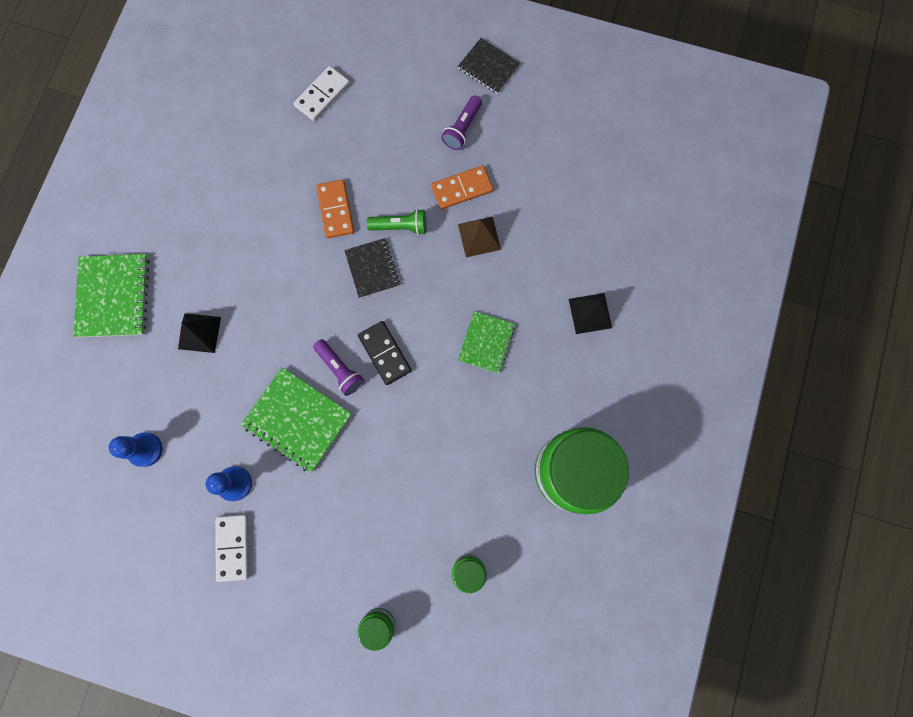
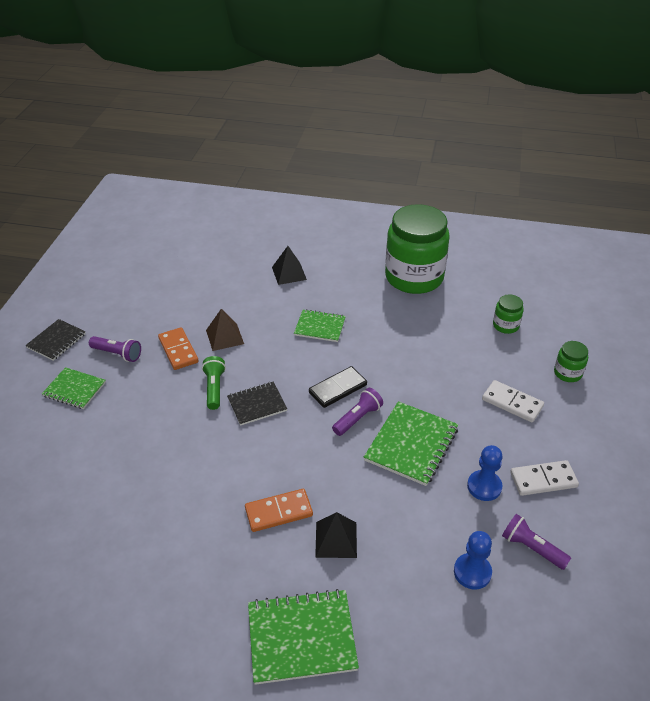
camera: 95 degrees left, 35 degrees down
(159, 511) = (531, 548): none -> purple flashlight
(322, 95) = (62, 462): white domino -> white domino (512, 403)
(335, 210) = (196, 437): orange domino -> orange domino (278, 512)
(414, 93) = (74, 389): none -> green notebook

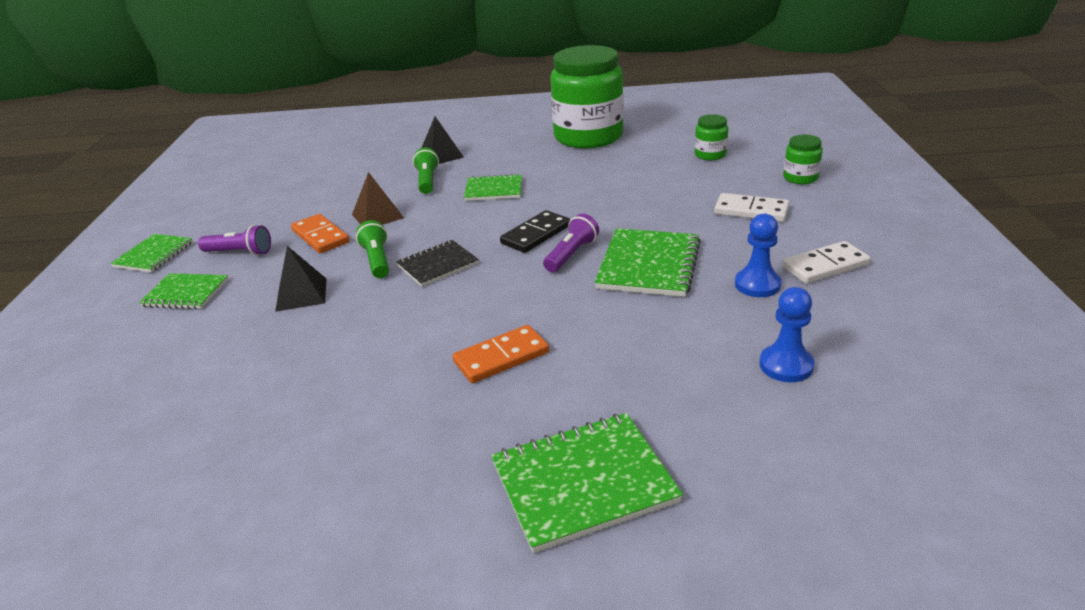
camera: 10 degrees left, 10 degrees down
(56, 341) = (154, 255): black notebook -> green notebook
(271, 303) = (427, 181): none -> green flashlight
(336, 539) = (590, 369): black pyramid -> black pyramid (301, 294)
(531, 548) = (847, 328): purple flashlight -> none

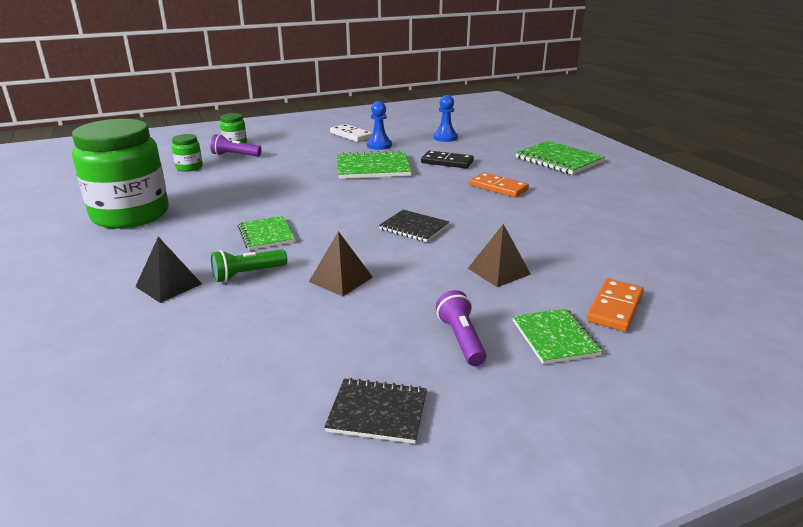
camera: 115 degrees left, 5 degrees down
(154, 255) = (514, 414): green notebook -> none
(219, 213) = (377, 412): none -> black notebook
(301, 294) = (498, 271): black pyramid -> brown pyramid
(321, 236) = (399, 298): orange domino -> orange domino (614, 307)
(377, 260) = (423, 254): green flashlight -> none
(536, 234) = (347, 203): black domino -> black domino (447, 162)
(571, 254) = (371, 188): purple flashlight -> purple flashlight (235, 155)
(751, 211) = (288, 151): white domino -> none

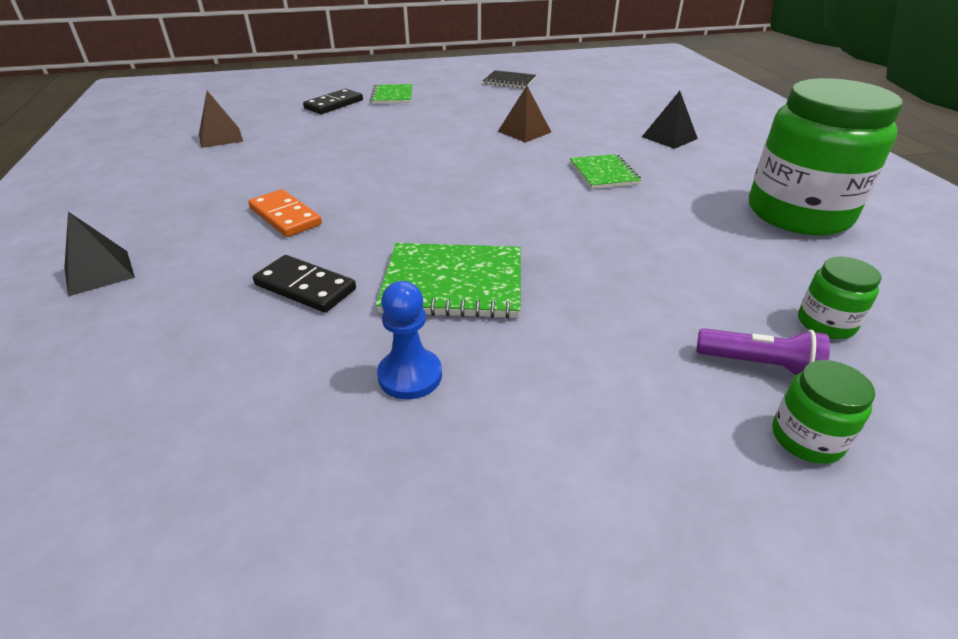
camera: 170 degrees left, 10 degrees up
(247, 274) = (606, 140): green flashlight -> none
(351, 135) = (470, 454): white domino -> none
(414, 227) = (440, 169): black notebook -> none
(445, 138) = (218, 399): blue pawn -> none
(461, 339) = (450, 99): purple flashlight -> none
(498, 271) = (390, 128): brown pyramid -> brown pyramid (220, 137)
(558, 160) = (99, 272): green notebook -> black pyramid
(614, 307) = (334, 104): orange domino -> black domino

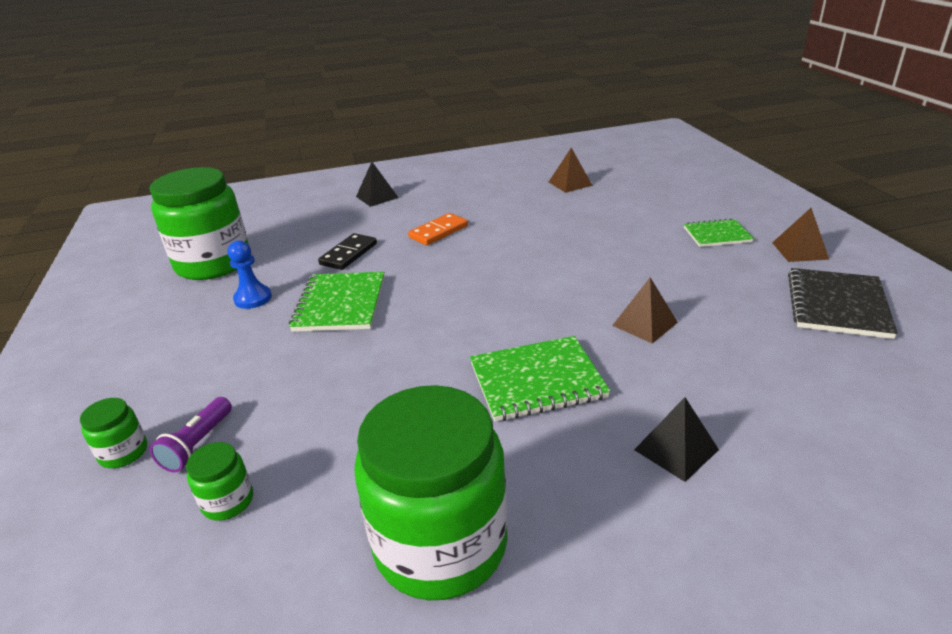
camera: 90 degrees right, 5 degrees down
(233, 468) = (213, 263): none -> green jar
(334, 104) = (670, 211): black domino -> none
(433, 78) = (800, 251): none -> brown pyramid
(509, 81) = (837, 305): black notebook -> black notebook, size x1.58
(604, 173) = (537, 381): green notebook -> green notebook, size x1.58

